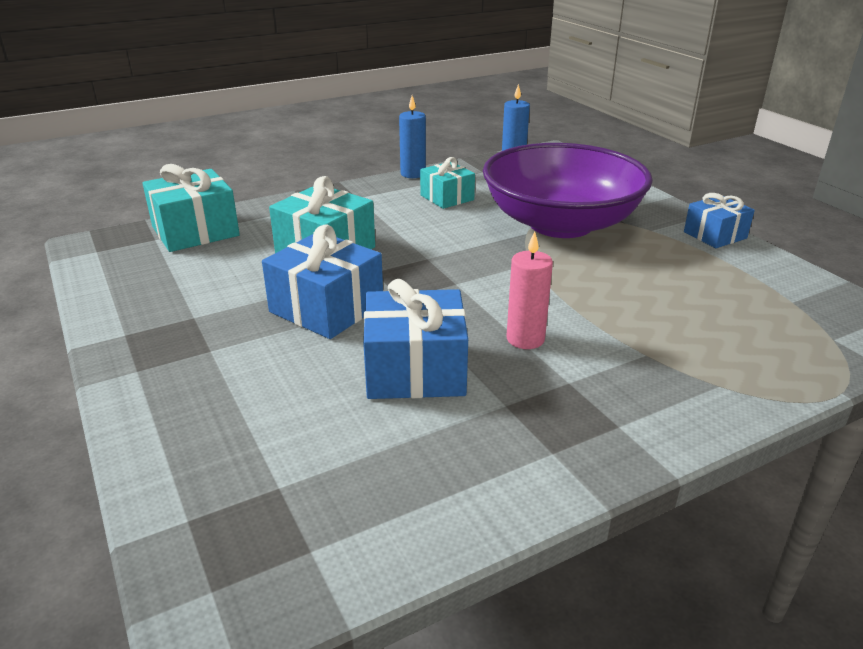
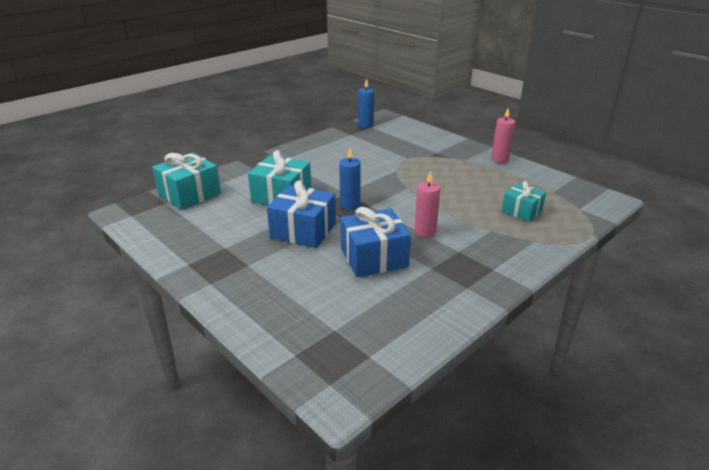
camera: 15 degrees left, 0 degrees up
(413, 174) = (308, 140): blue candle -> blue candle (350, 205)
(447, 197) = (338, 154): turquoise gift -> turquoise gift (521, 211)
(561, 224) = (413, 162): purple bowl -> none
(715, 235) = (500, 159): blue gift -> pink candle

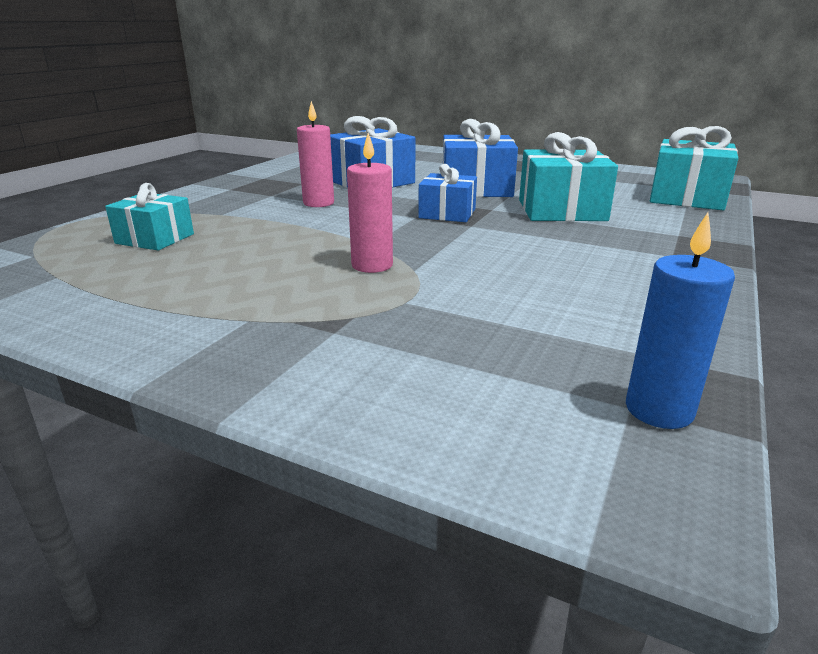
camera: 160 degrees right, 5 degrees down
(350, 205) = (447, 213): blue candle -> blue gift
(500, 159) = (136, 339): pink candle -> pink candle (372, 265)

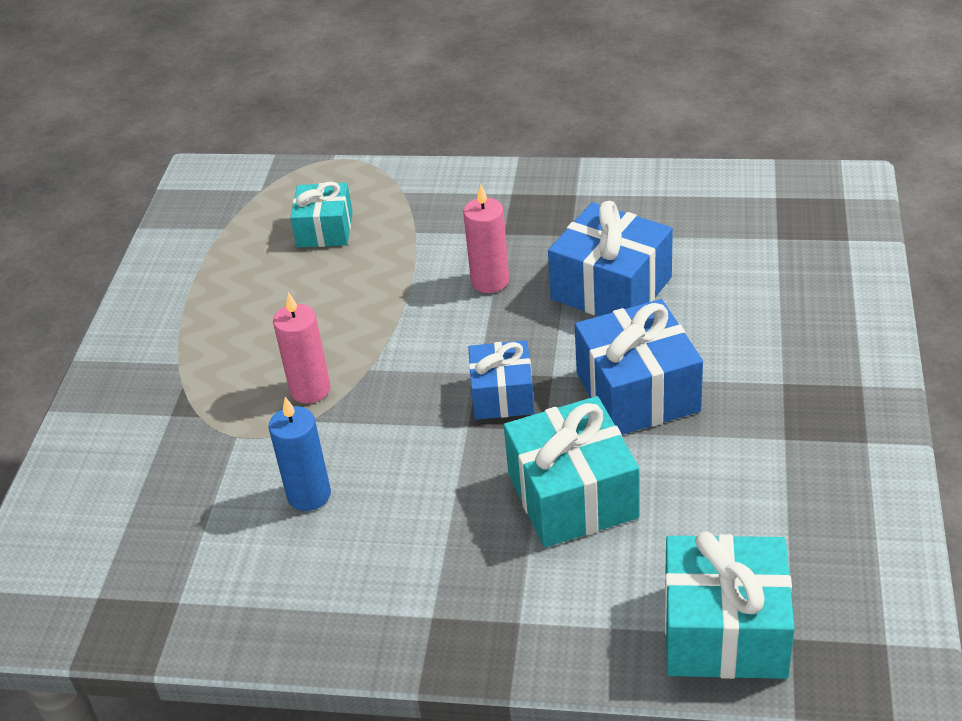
camera: 75 degrees right, 15 degrees up
(659, 410) = (95, 612): blue candle -> blue candle (309, 495)

